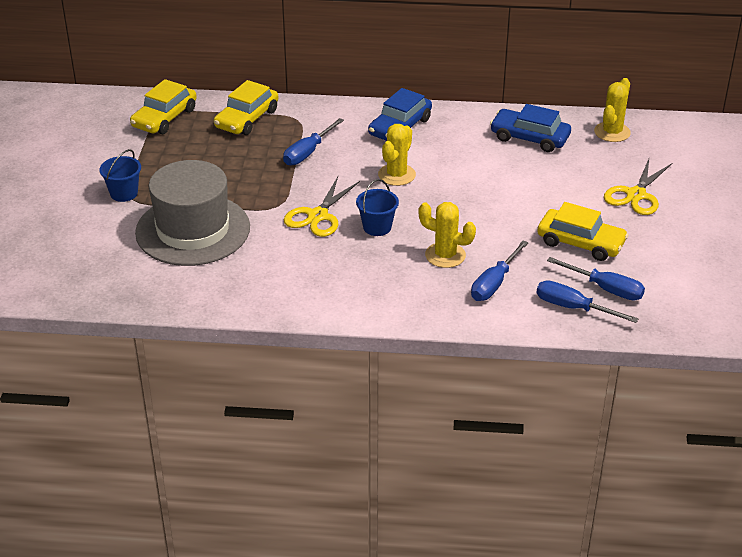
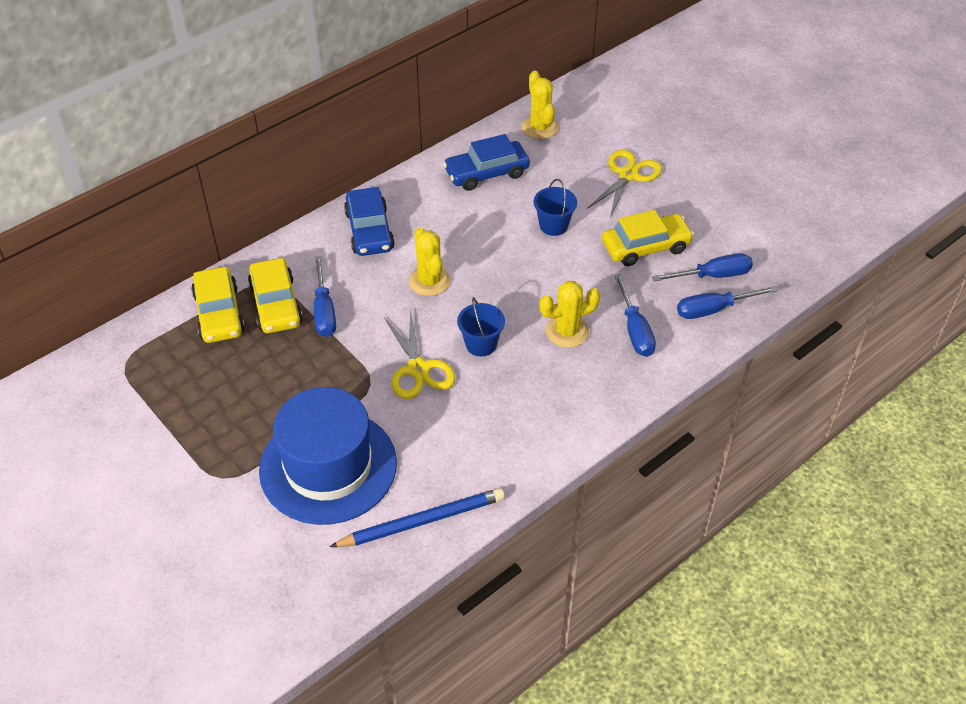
camera: 45 degrees left, 10 degrees up
(124, 193) = (207, 477): blue bucket -> blue bucket (553, 225)
(164, 118) = (134, 367): yellow car -> yellow car (276, 304)
(193, 230) = (328, 466): grey hat -> blue hat
(202, 291) = (422, 521): none -> blue pencil
(636, 195) = (628, 175): yellow scissors -> yellow scissors turned 135 degrees counterclockwise

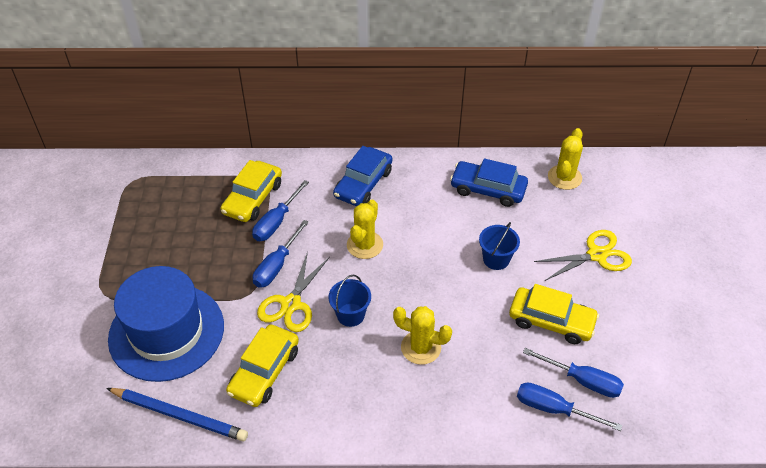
camera: 40 degrees right, 0 degrees up
(219, 313) = (214, 183): yellow car -> yellow car (264, 371)
(635, 330) = (472, 382): blue screwdriver -> blue screwdriver (276, 266)

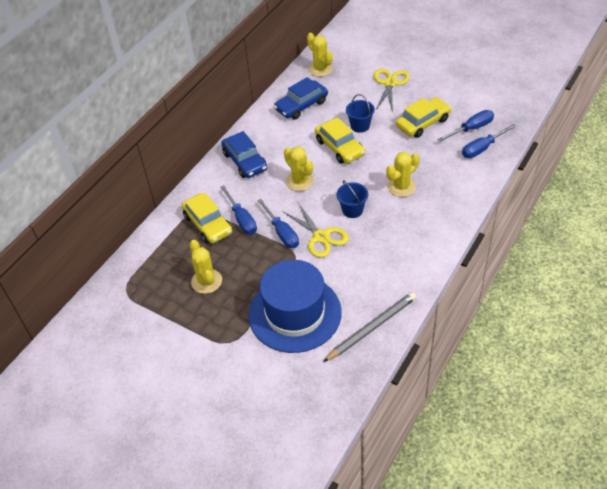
camera: 55 degrees left, 0 degrees up
(174, 236) = (206, 281): none -> yellow cactus
(179, 415) = (371, 327): blue pencil -> grey pencil
(264, 371) = (367, 270): yellow car -> yellow car (339, 147)

